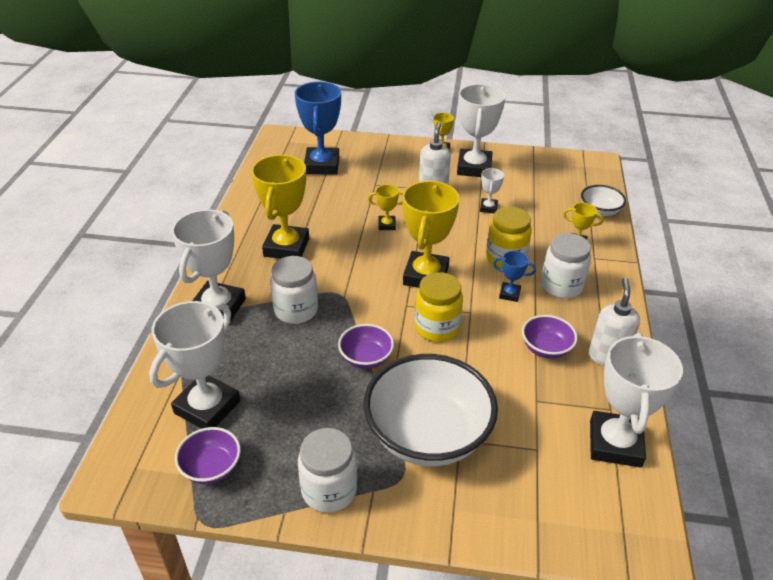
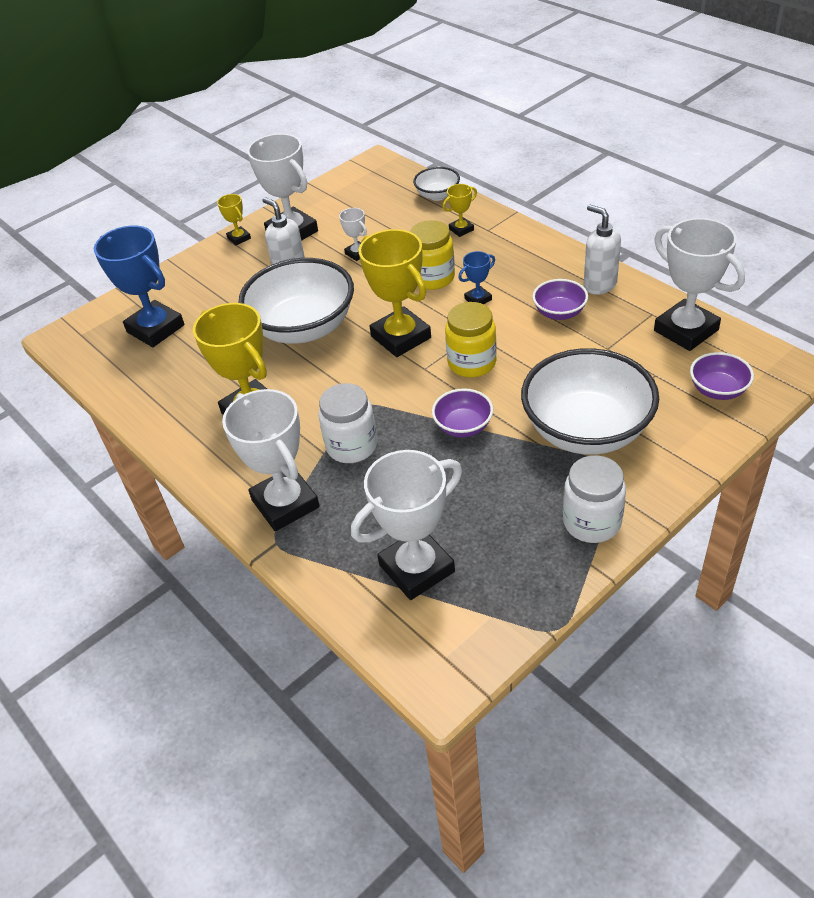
camera: 45 degrees left, 5 degrees up
(207, 407) = (417, 568): white trophy -> white trophy turned 75 degrees clockwise
(211, 467) = (496, 596): purple bowl -> purple bowl (718, 390)
(387, 225) = (303, 328): yellow trophy -> white bowl
(561, 286) = (500, 265): white jar -> none

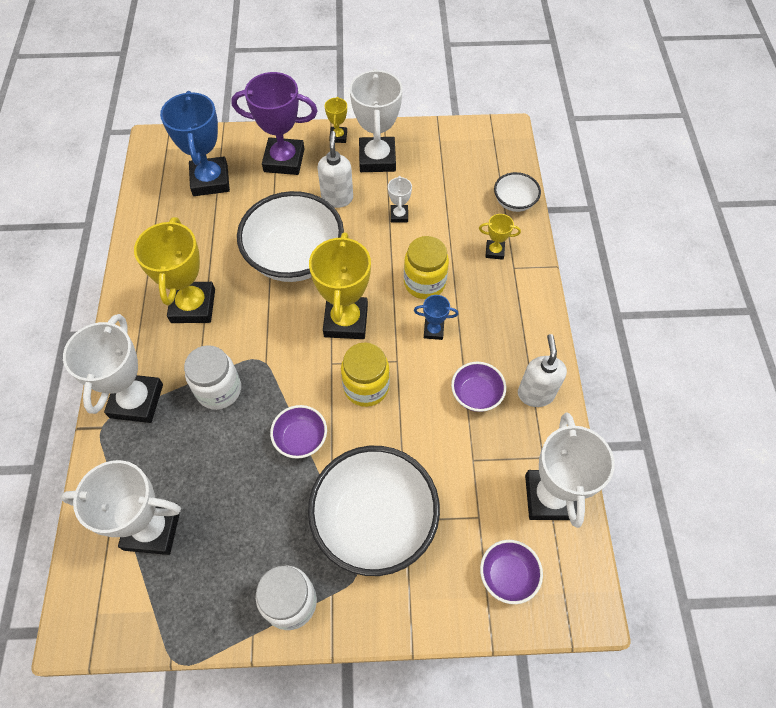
camera: 35 degrees right, 15 degrees up
(209, 278) = (284, 160): none -> purple trophy

